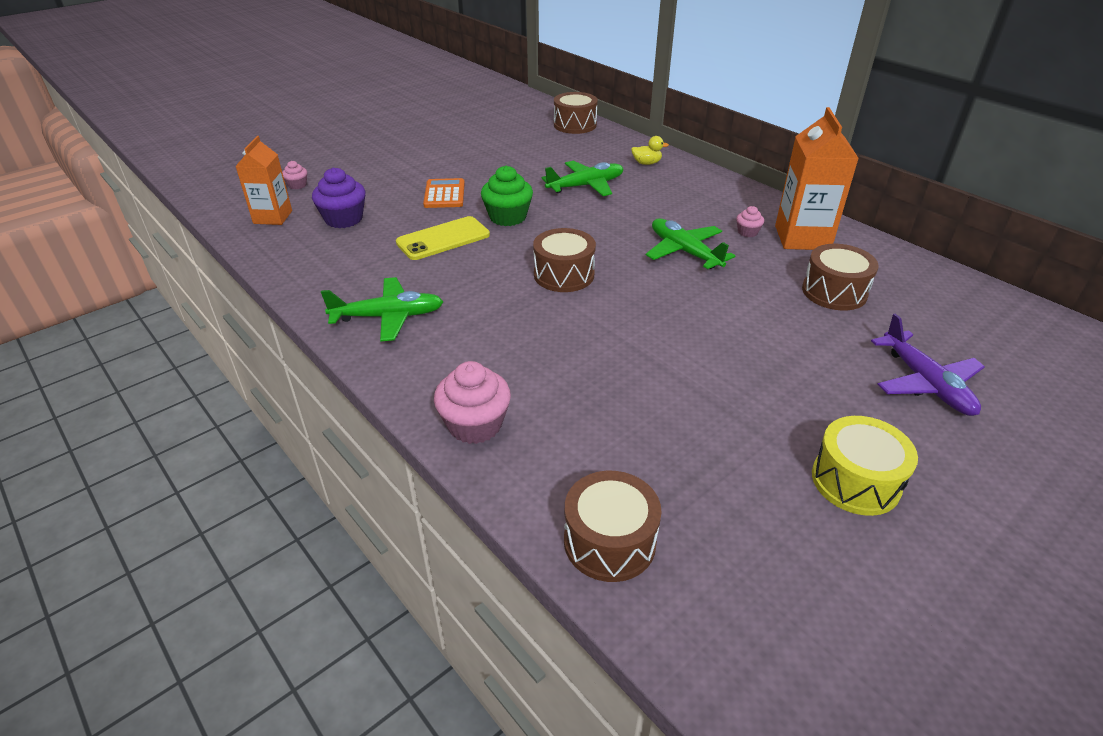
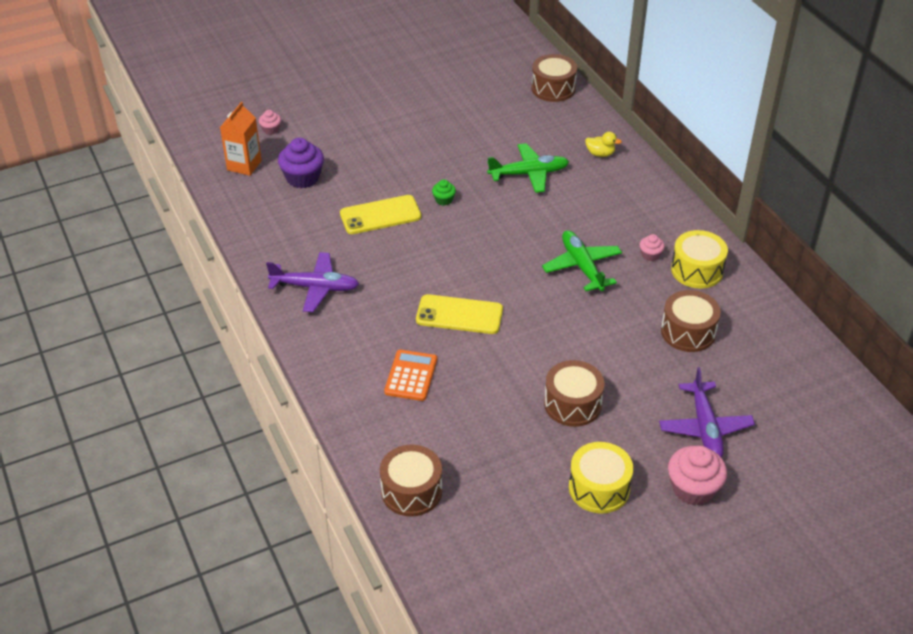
camera: 15 degrees right, 5 degrees up
(388, 317) = (315, 287): green plane -> purple plane
(444, 194) = (397, 163): orange calculator -> orange calculator (411, 376)
(475, 425) = (352, 392): pink cupcake -> pink cupcake (693, 489)
(508, 217) = (444, 200): green cupcake -> green cupcake, size x0.51
(564, 275) = (468, 272): brown drum -> brown drum (572, 404)
(574, 316) = (459, 315): none -> yellow phone
(802, 238) = (697, 270): orange carton -> yellow drum

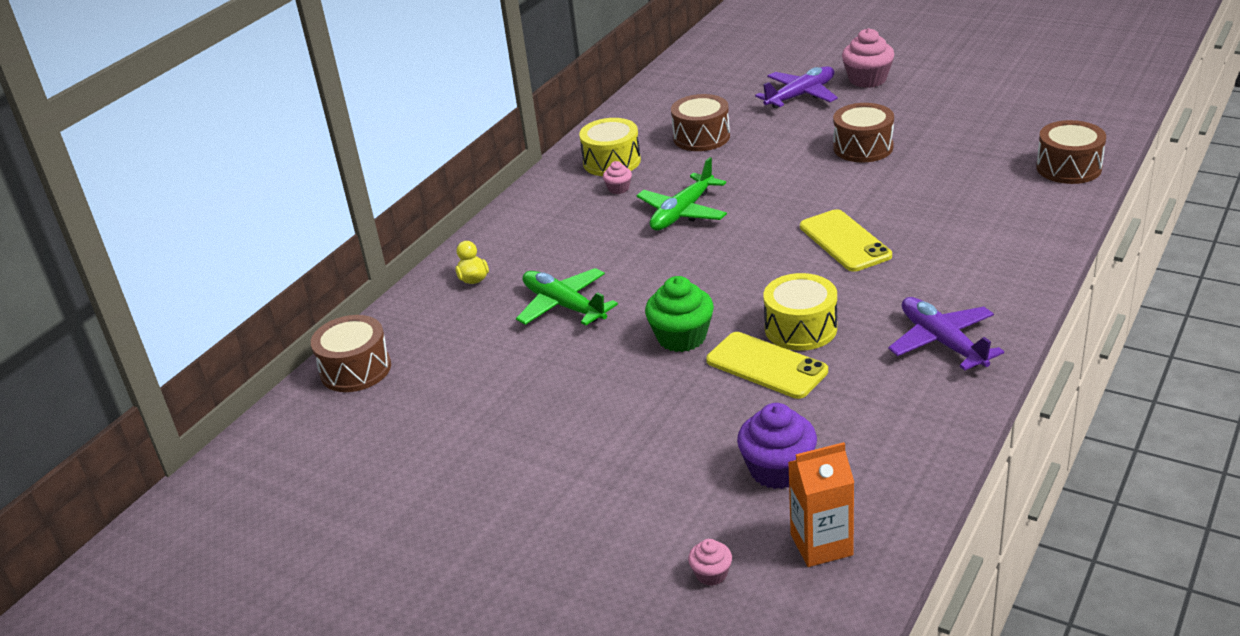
camera: 120 degrees left, 10 degrees down
(411, 376) = (959, 227): orange calculator -> none
(444, 200) = (681, 337): green cupcake -> green cupcake, size x1.95
(599, 488) = (927, 107): yellow drum -> yellow drum (800, 328)

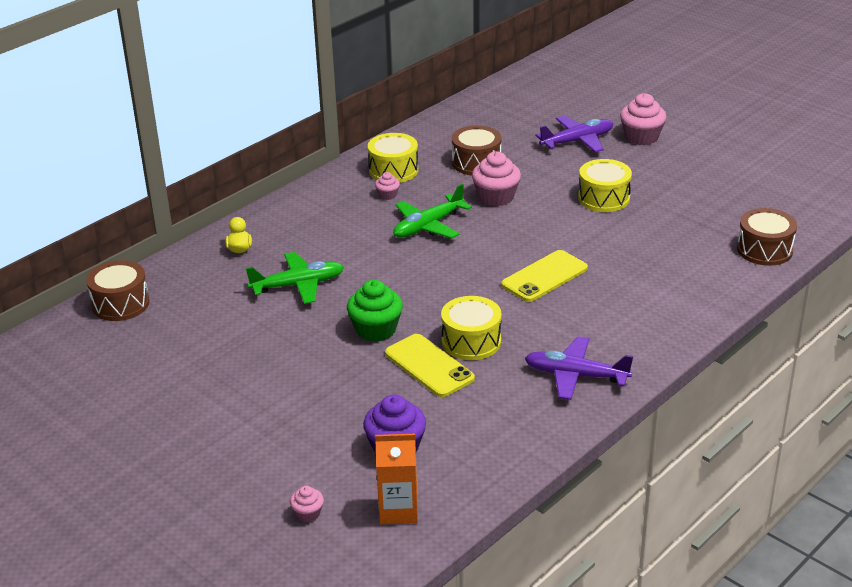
camera: 10 degrees right, 0 degrees up
(564, 306) = (298, 285): green plane -> green plane turned 105 degrees clockwise
(743, 168) = (496, 197): none -> pink cupcake
(844, 241) = (544, 276): yellow phone -> yellow phone turned 60 degrees clockwise
(863, 147) = (604, 198): brown drum -> yellow drum
(942, 342) = (575, 375): purple plane -> purple plane turned 60 degrees counterclockwise

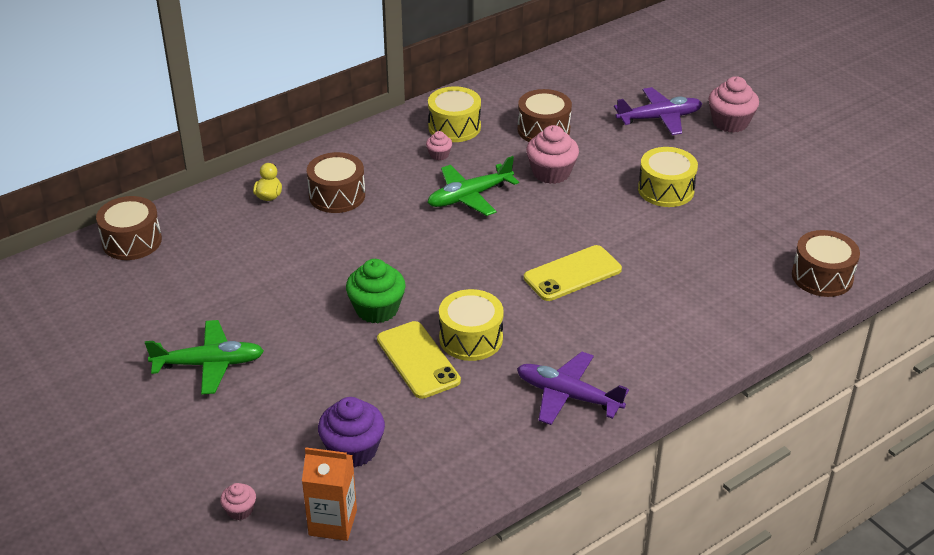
camera: 10 degrees right, 5 degrees up
(298, 285) = (314, 246): green plane -> green plane (209, 364)
(304, 240) = (337, 195): none -> brown drum

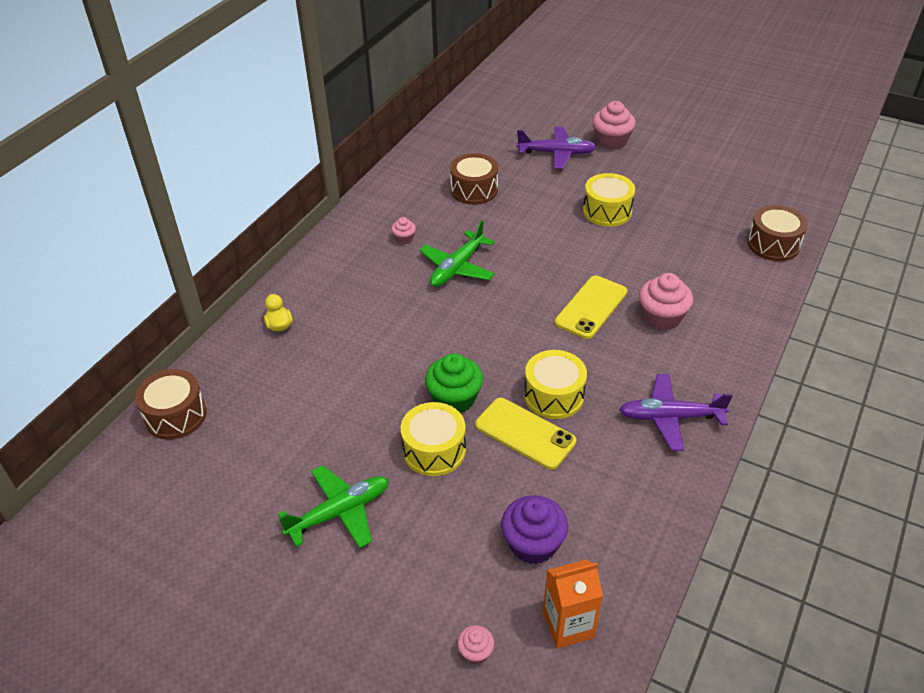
camera: 25 degrees left, 5 degrees up
(337, 195) = (342, 304): brown drum -> none
(454, 127) = (399, 210): yellow drum -> yellow drum (434, 450)
(551, 173) = (508, 225): pink cupcake -> pink cupcake (661, 317)
(659, 118) = (556, 153): purple plane -> purple plane turned 45 degrees clockwise

